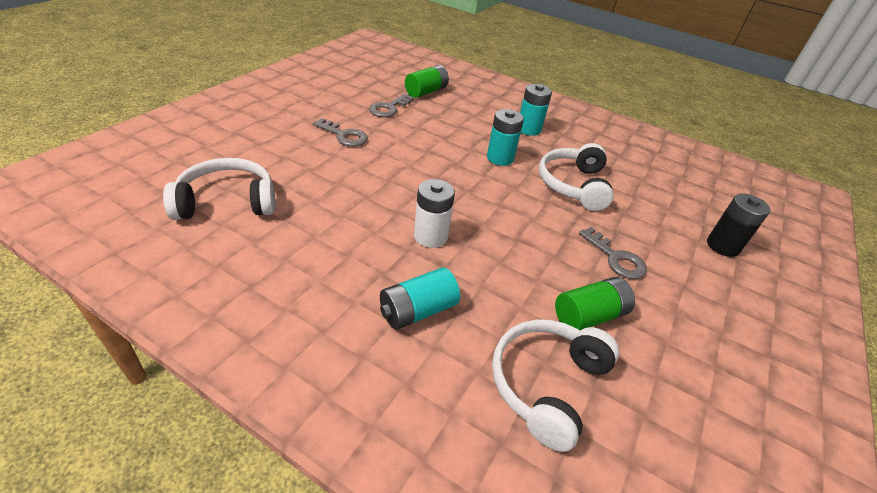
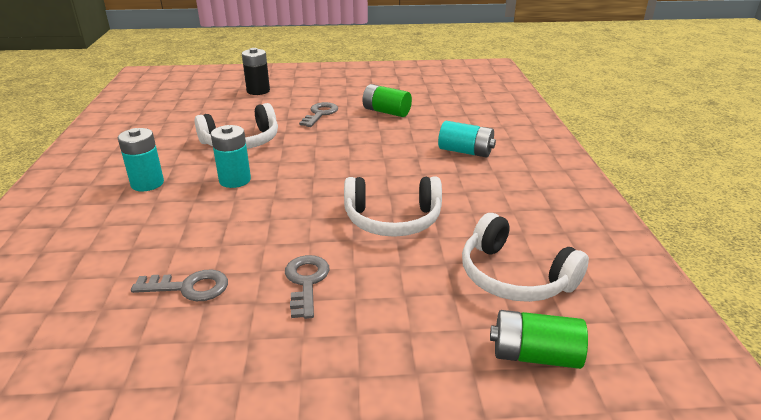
camera: 120 degrees left, 10 degrees down
(426, 92) = (95, 283): green battery -> green battery (534, 355)
(430, 236) = (396, 171): white battery -> none
(547, 384) = (449, 112): white headphones -> white headphones (393, 219)

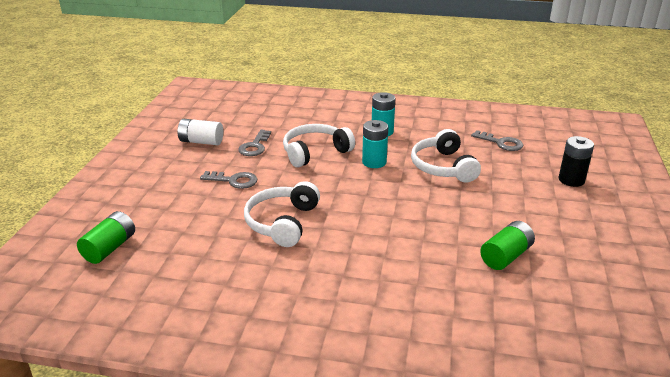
camera: 105 degrees right, 0 degrees up
(167, 363) = (201, 142): none -> white battery
(320, 114) = (503, 211): grey key -> grey key (501, 143)
(465, 151) = (386, 291): turquoise battery -> none
(514, 276) = (179, 262): white headphones -> white headphones (315, 152)

